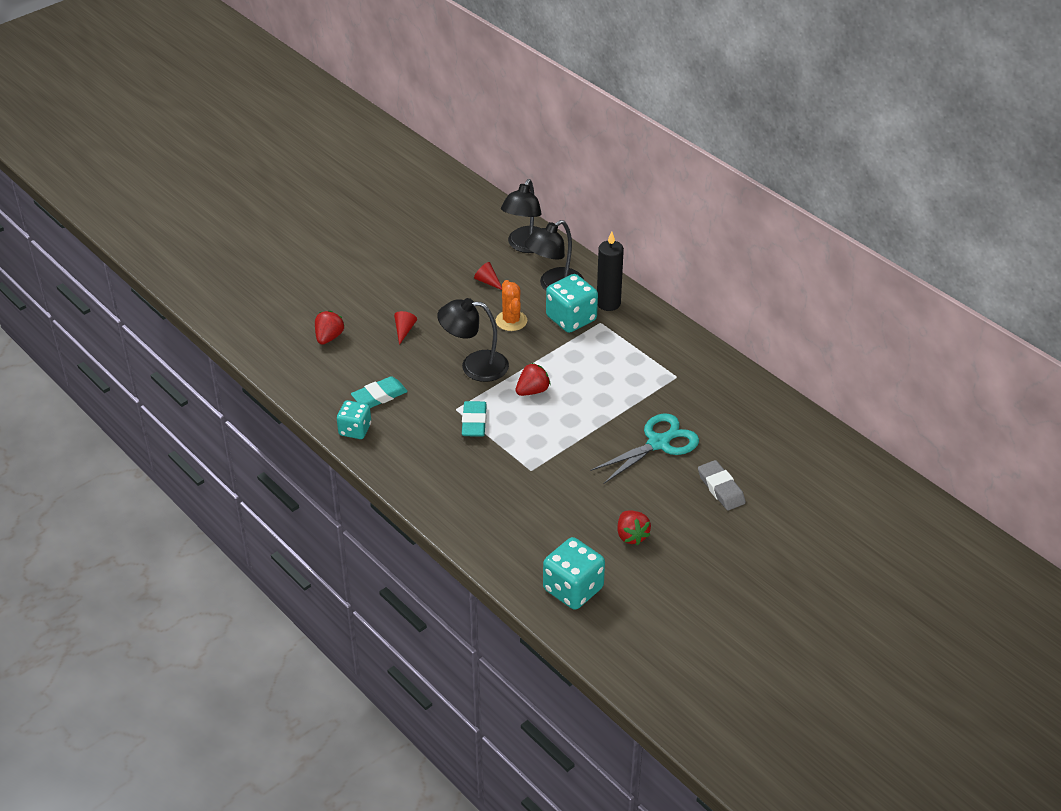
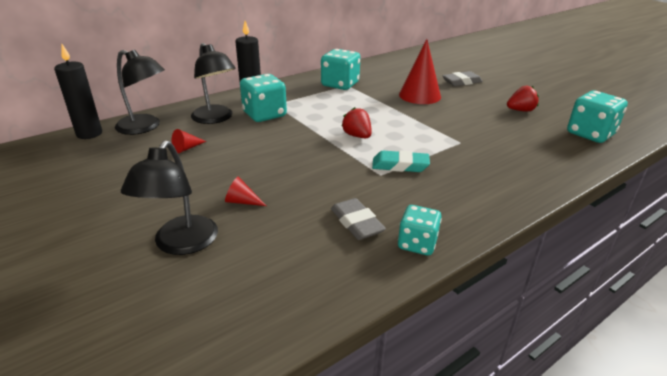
camera: 85 degrees left, 10 degrees down
(329, 337) = (229, 264): red strawberry -> none
(379, 396) = (356, 223): turquoise eraser -> grey eraser
(474, 366) = (316, 161): black lamp -> black lamp (181, 244)
(506, 217) = (89, 134): none -> black candle
(511, 321) = (255, 140): orange cactus -> none
(658, 443) = (419, 95): turquoise scissors -> red cone
(676, 370) = (340, 84): none -> turquoise dice

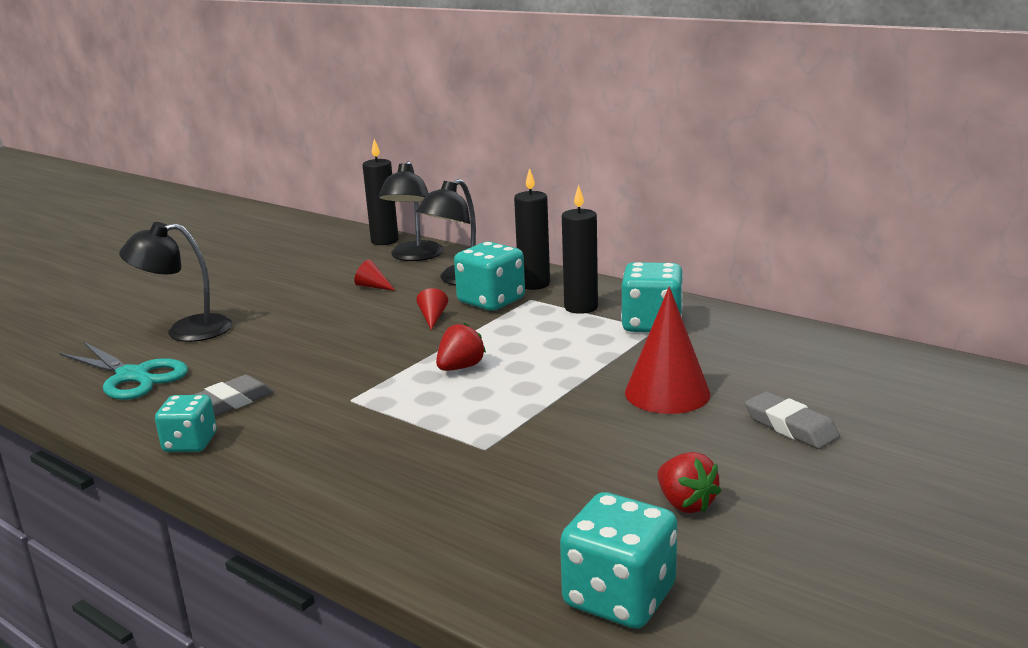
camera: 75 degrees right, 10 degrees down
(242, 201) = (264, 337): red cone -> red cone (432, 318)
(266, 278) = (132, 376): none -> turquoise scissors
(301, 95) = (581, 307): none -> black candle
(400, 165) = (381, 409): turquoise eraser -> none

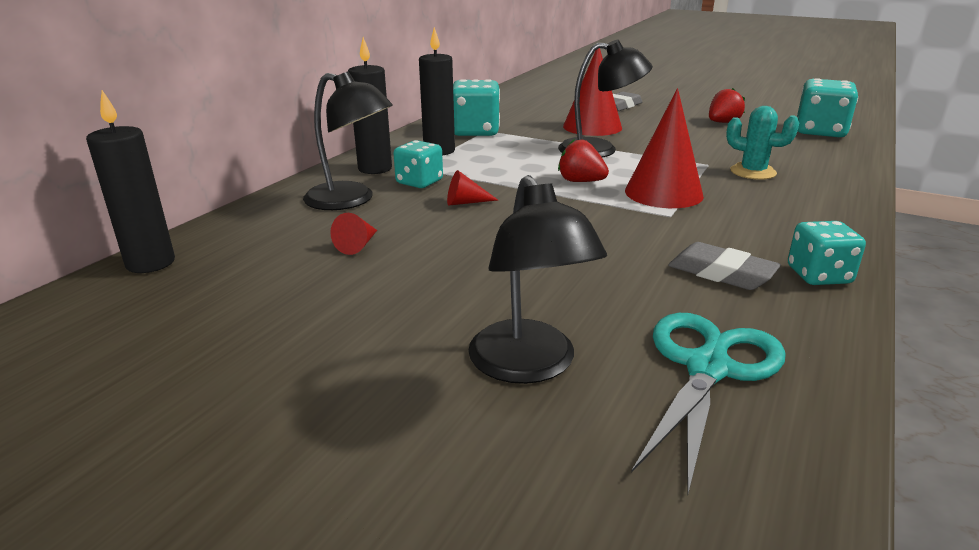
camera: 100 degrees left, 5 degrees up
(407, 405) = (663, 193): none -> red cone
(414, 256) = (245, 233): black lamp -> black lamp (600, 149)
(444, 474) = (753, 172): none -> turquoise cactus
(491, 301) = (419, 182): turquoise dice -> turquoise dice, size x0.65

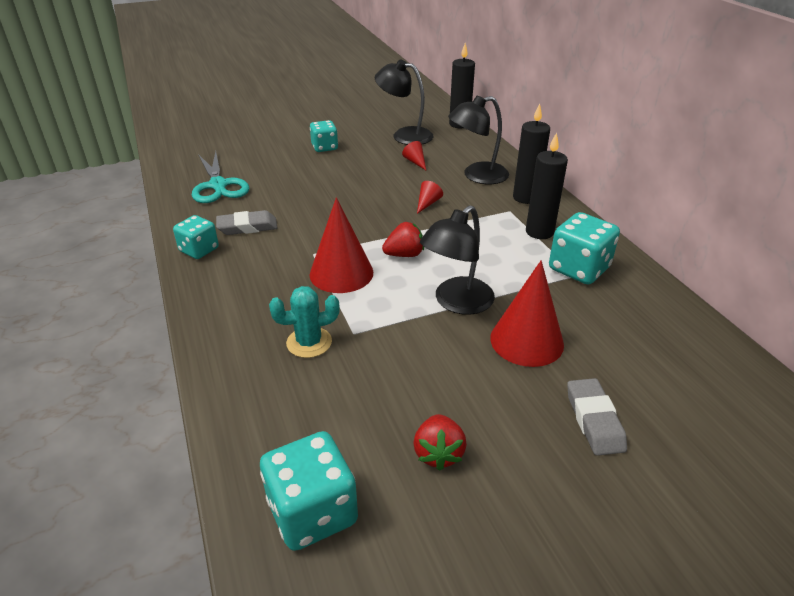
camera: 130 degrees right, 10 degrees up
(419, 182) = (480, 202): turquoise dice -> turquoise dice (324, 147)
(529, 366) = (276, 160): black lamp -> black lamp (404, 135)

